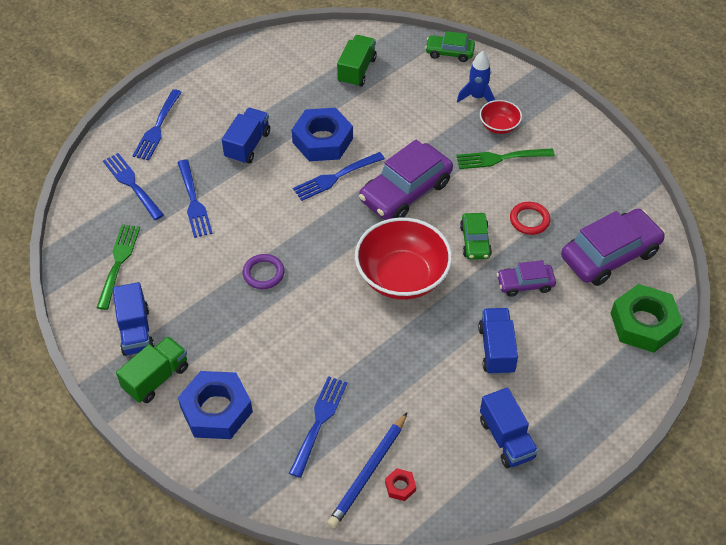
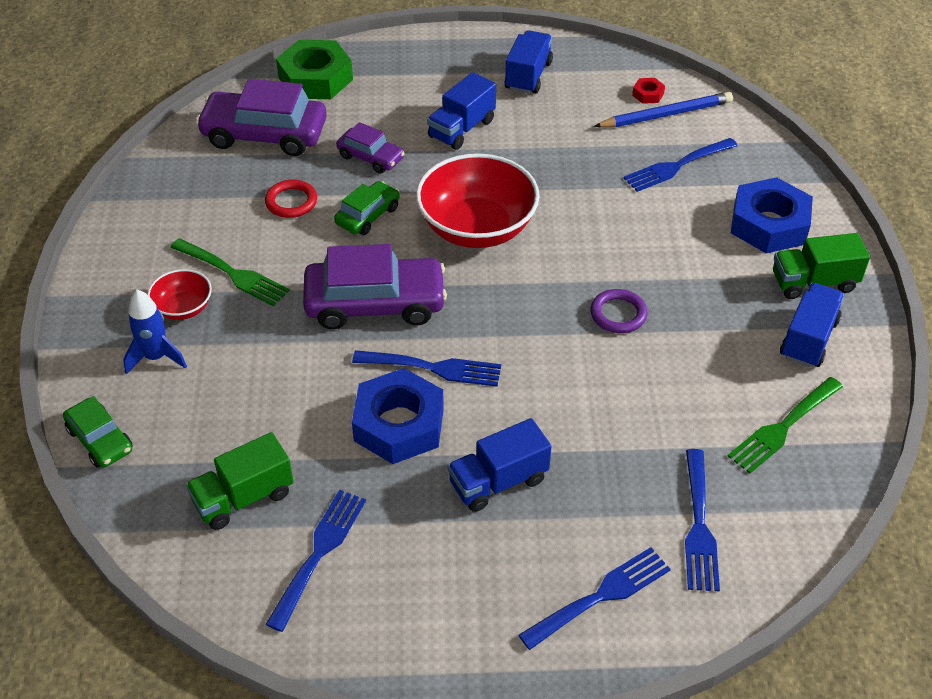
camera: 140 degrees left, 5 degrees down
(194, 202) = (633, 446): blue fork -> blue fork (319, 552)

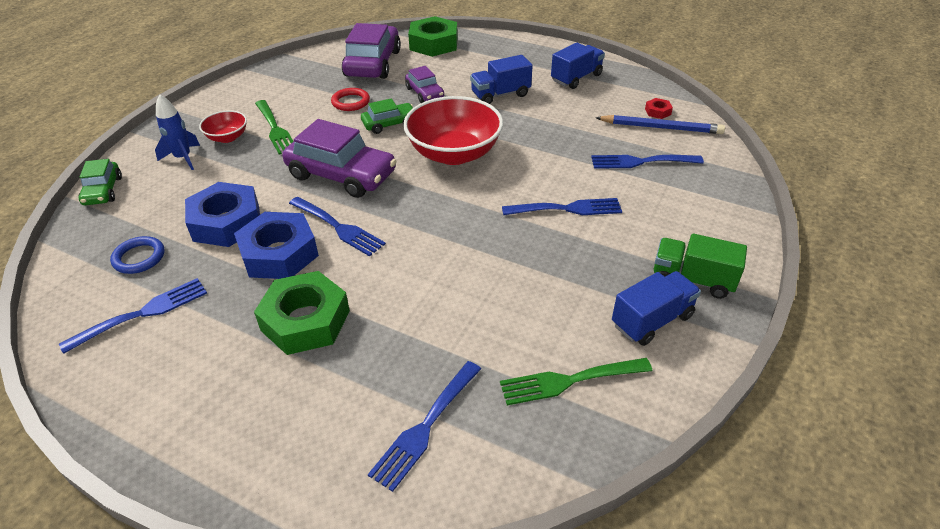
camera: 30 degrees right, 5 degrees down
(244, 497) = (139, 258): green truck -> blue ring
(264, 135) = (373, 63): purple car -> purple car turned 60 degrees clockwise
(498, 481) = (305, 320): blue truck -> green nut
(601, 596) = (295, 443): blue fork -> blue fork (567, 209)
(618, 314) = (505, 242): purple ring -> none
(768, 224) = (686, 224): blue nut -> blue nut (226, 222)

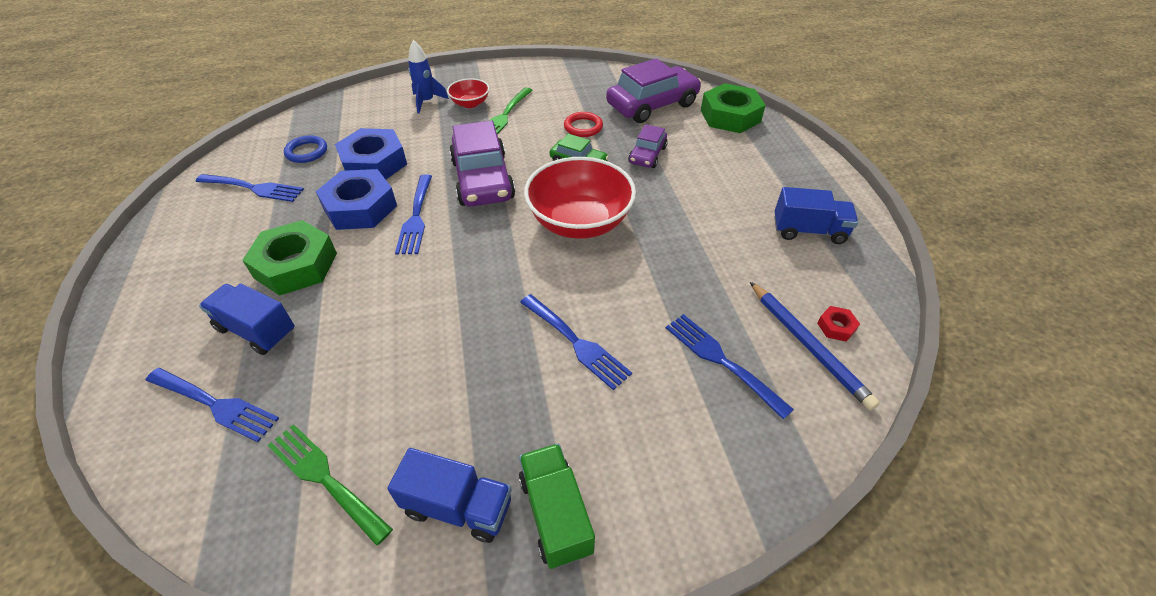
camera: 50 degrees right, 5 degrees up
(103, 191) = (361, 96): green car -> none
(425, 427) = (215, 404): blue fork -> blue fork turned 150 degrees counterclockwise
(500, 94) = (706, 198): blue truck -> blue truck (257, 330)

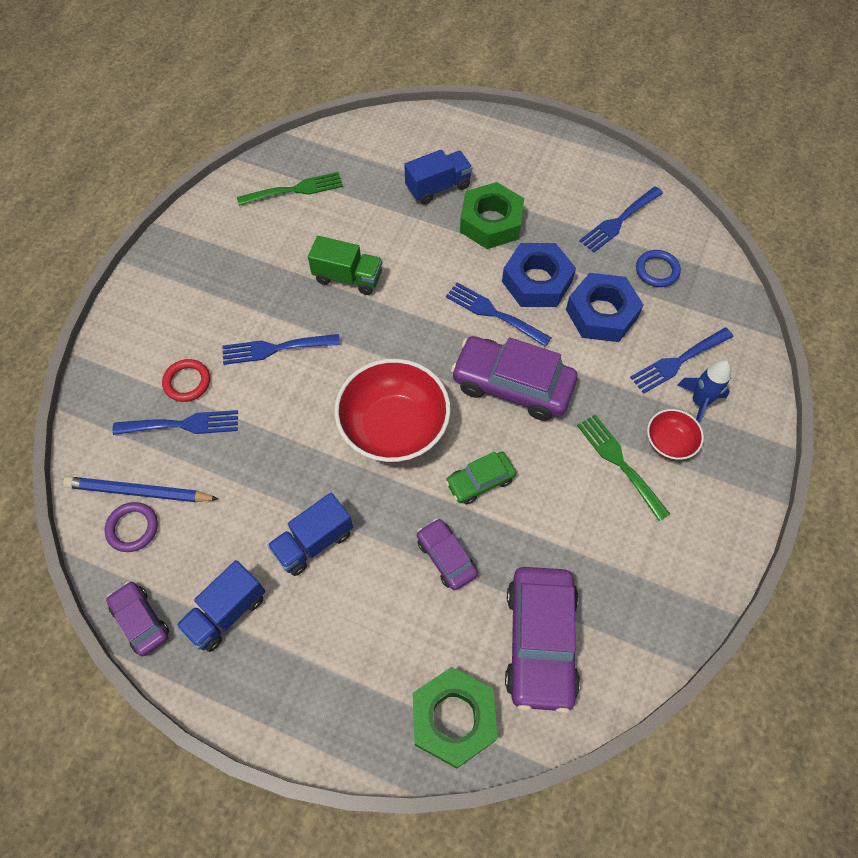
camera: 125 degrees right, 15 degrees up
(215, 404) = (389, 157): blue fork -> blue fork (678, 362)
(458, 507) = (225, 236): blue truck -> blue truck (313, 542)
(555, 514) = (181, 274): green truck -> green truck (348, 277)
(583, 127) = (543, 528): red ring -> red ring (187, 382)
(836, 327) = (132, 528): red nut -> purple ring
(876, 271) = (141, 621): none -> purple car

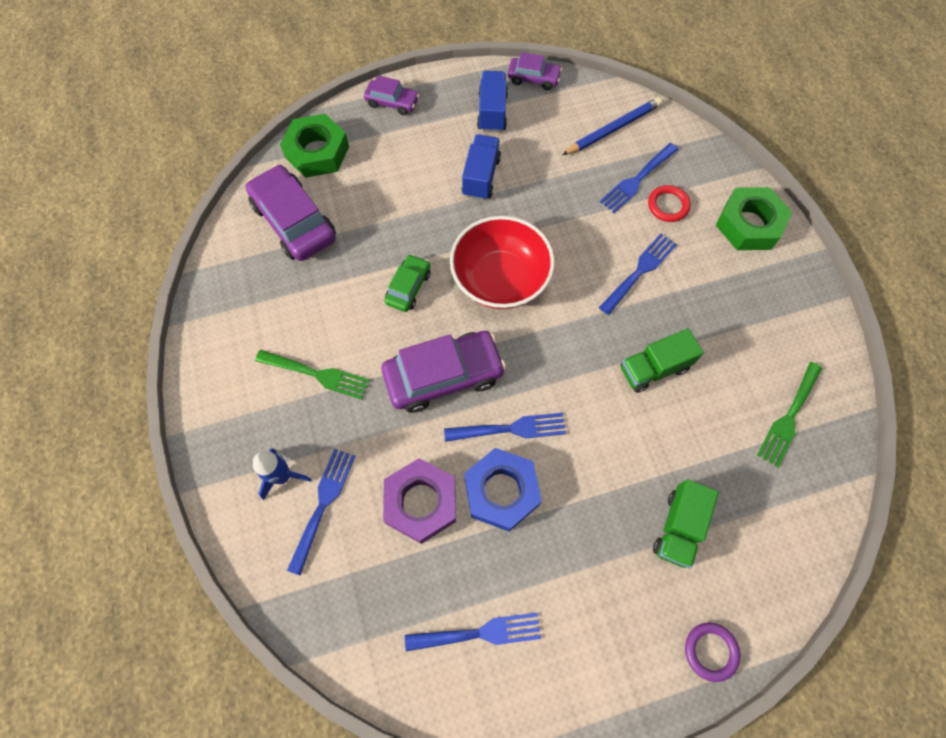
camera: 140 degrees right, 5 degrees up
(132, 528) = (593, 111): purple ring -> purple ring (710, 651)
(438, 187) = (678, 527): blue truck -> green truck
(446, 557) = (391, 226): purple car -> purple car (392, 102)
(491, 222) = (595, 526): green nut -> green nut (749, 224)
(601, 313) = (421, 502): blue nut -> purple nut
(619, 221) = (479, 633): blue fork -> blue fork turned 75 degrees clockwise
(657, 270) = (402, 597): blue ring -> none
(669, 442) = (288, 420): red bowl -> none

